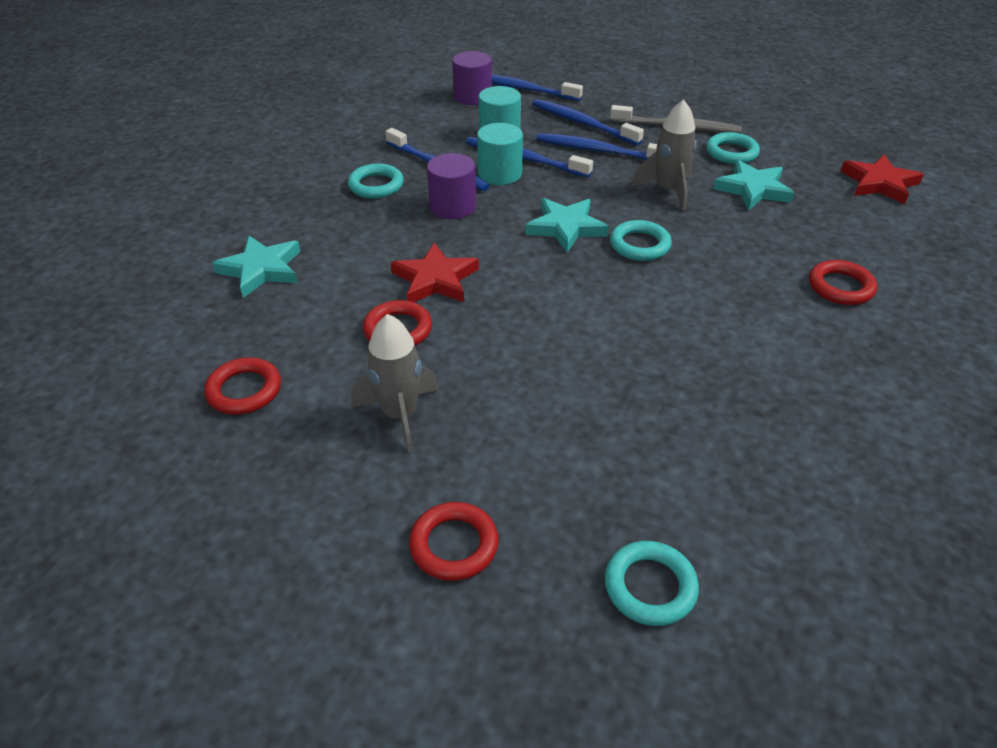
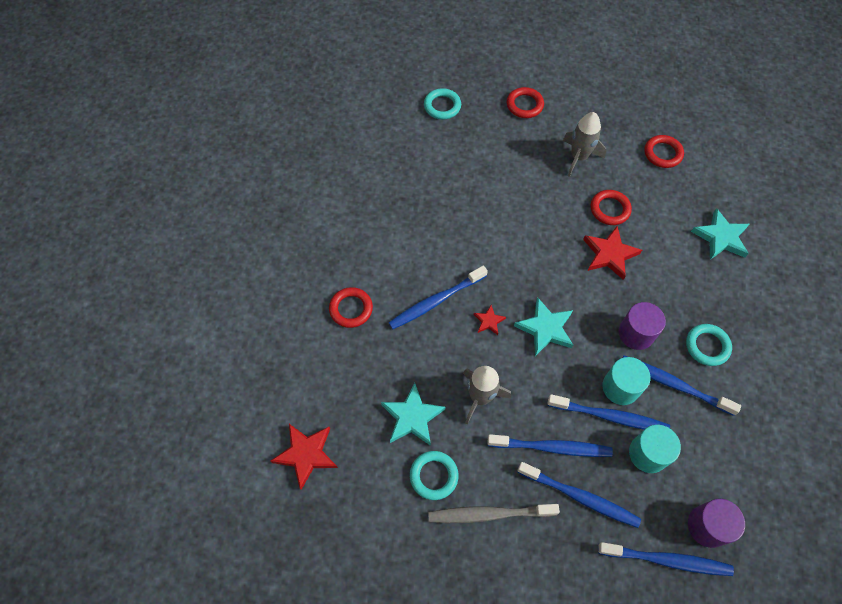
camera: 165 degrees right, 20 degrees up
(639, 245) = (489, 321): turquoise ring -> red star
(712, 274) = (435, 301): none -> blue toothbrush

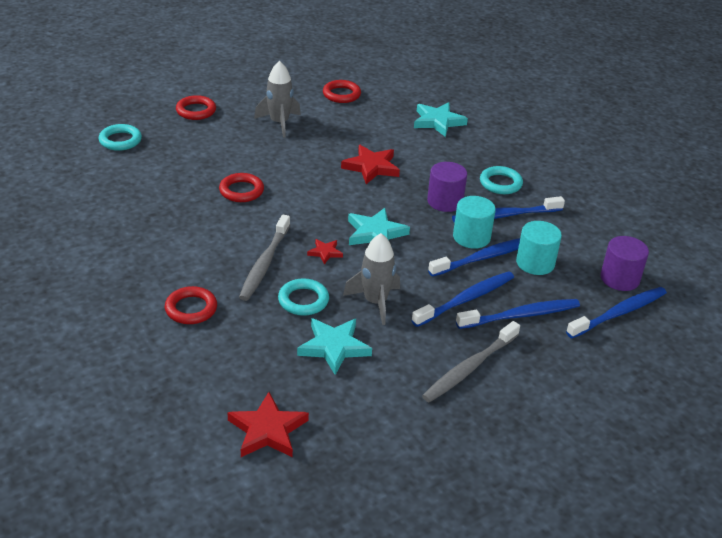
camera: 45 degrees left, 25 degrees down
(433, 476) = (397, 373): turquoise ring -> turquoise ring (303, 300)
(435, 301) = (264, 264): blue toothbrush -> grey toothbrush
(609, 209) = (340, 142): red ring -> red ring (241, 191)

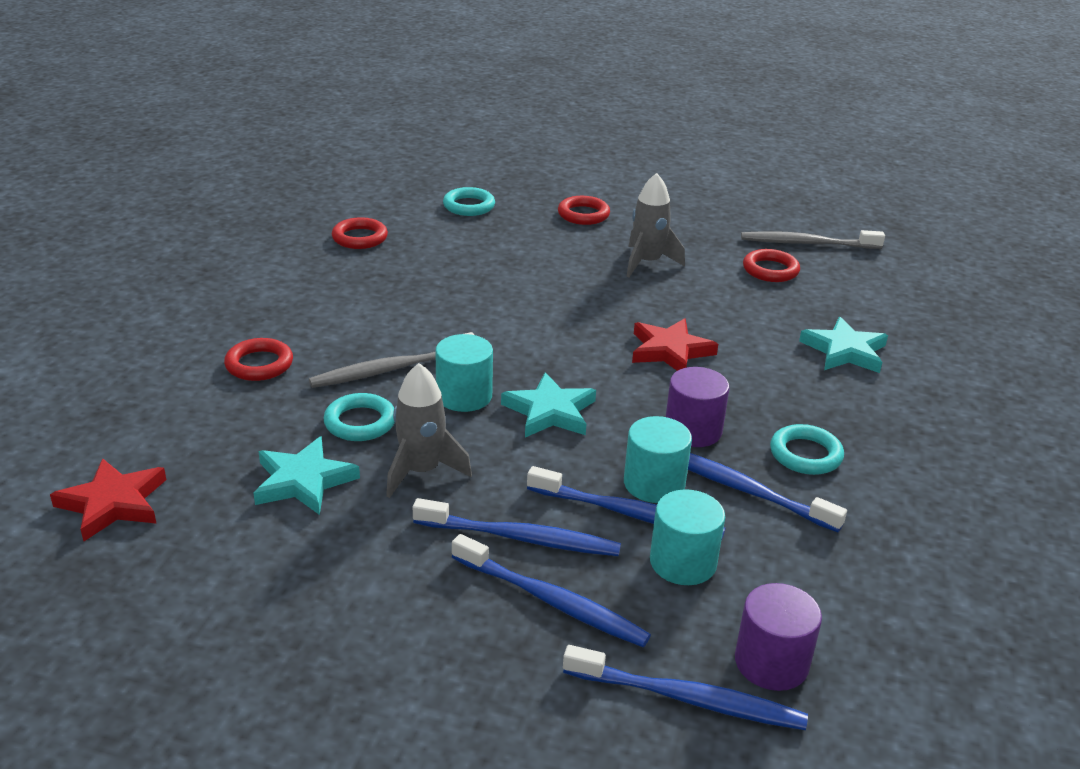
camera: 50 degrees right, 5 degrees down
(241, 191) = (493, 299): red ring -> red ring (360, 238)
(325, 252) = (464, 396): red star -> turquoise cylinder
(469, 368) = (385, 604): grey toothbrush -> grey toothbrush (806, 243)

